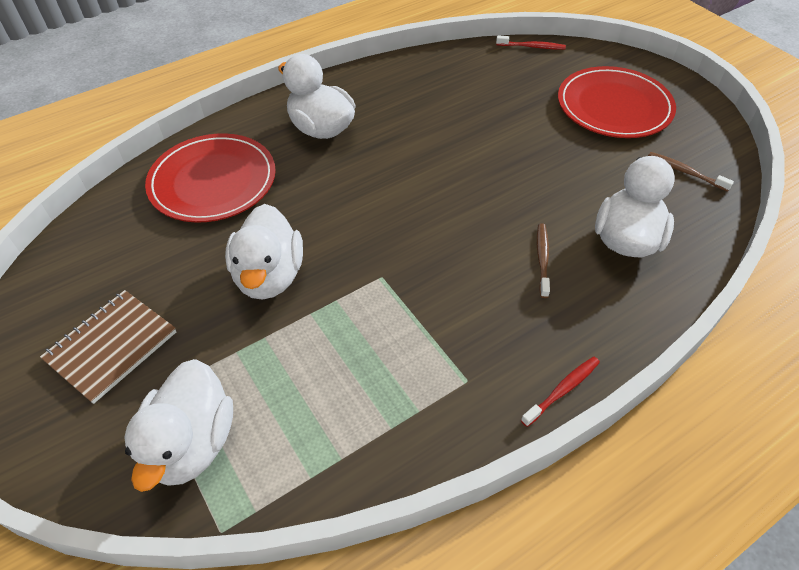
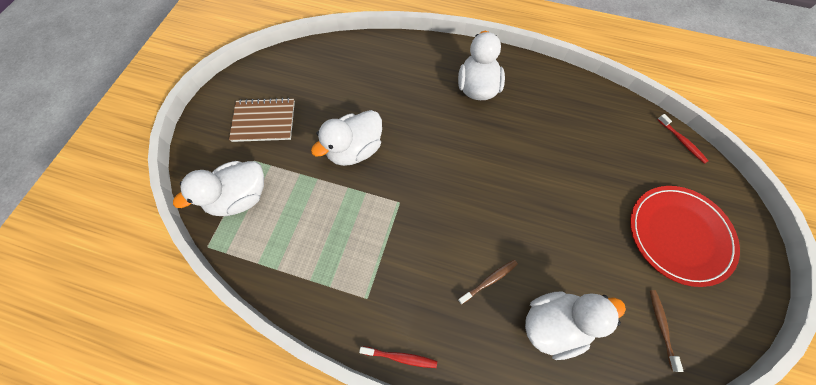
camera: 50 degrees right, 15 degrees up
(213, 181) = (391, 73): red plate -> none

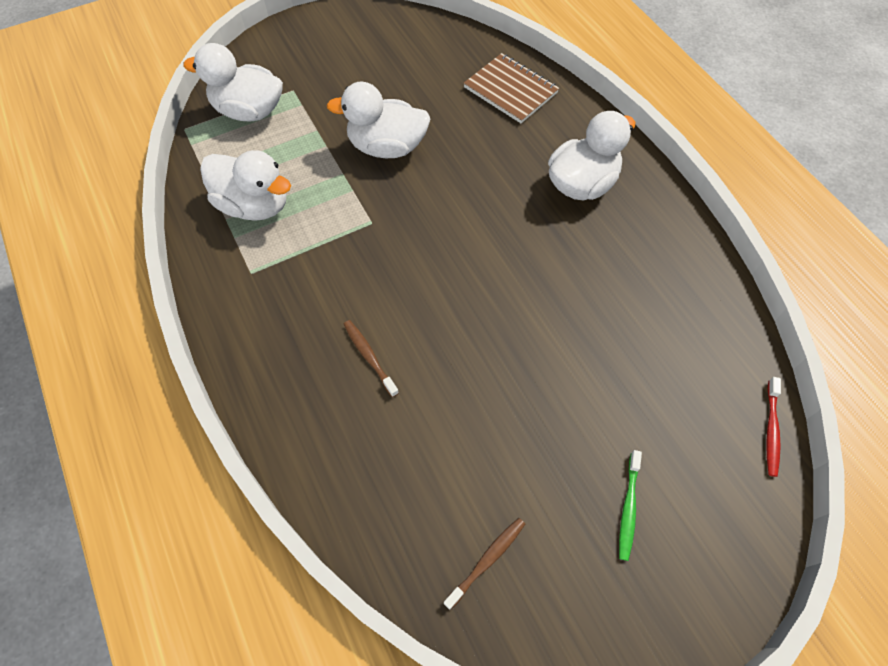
camera: 45 degrees right, 5 degrees down
(264, 121) = (338, 64): brown notebook -> brown notebook (510, 90)
(400, 357) = (221, 341): red toothbrush -> none
(489, 280) = (369, 356): brown toothbrush -> brown toothbrush turned 135 degrees counterclockwise
(554, 323) = (382, 448): white duck -> white duck (254, 205)
(678, 235) = (628, 508): red plate -> green toothbrush

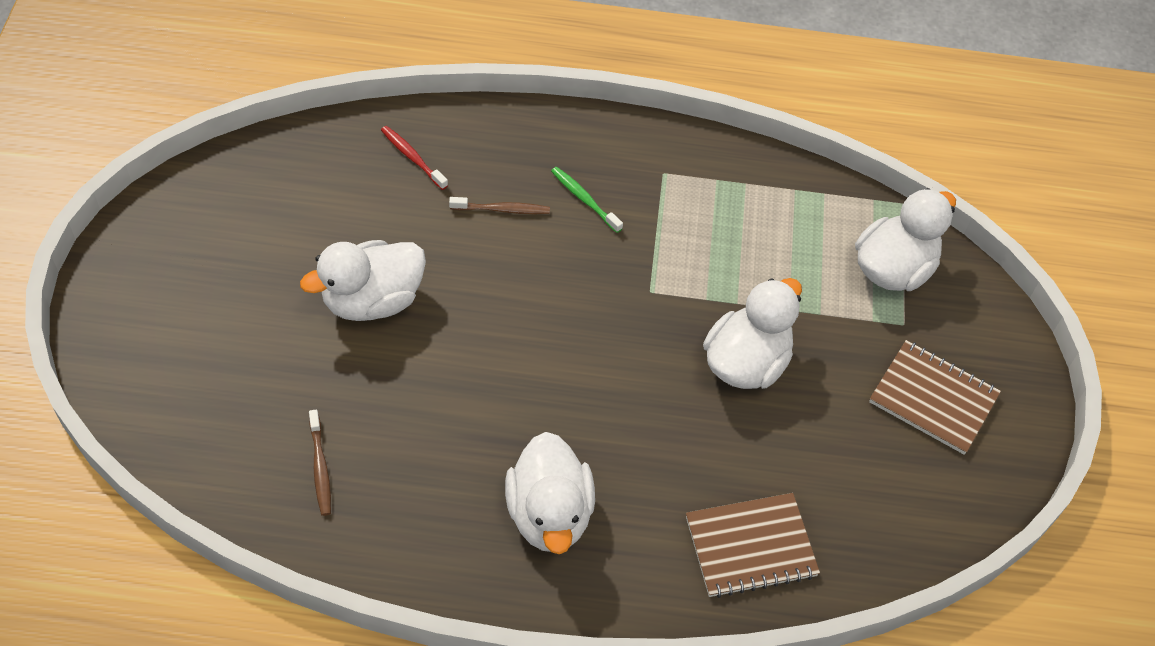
camera: 120 degrees right, 5 degrees down
(254, 205) = (746, 212): white duck -> white duck (372, 300)
(340, 58) = (933, 399): none -> brown notebook
(487, 560) = (271, 186): brown toothbrush -> brown toothbrush (320, 468)
(628, 508) = (214, 298): green toothbrush -> green toothbrush (584, 199)
(771, 430) = (162, 453): red toothbrush -> red toothbrush (412, 157)

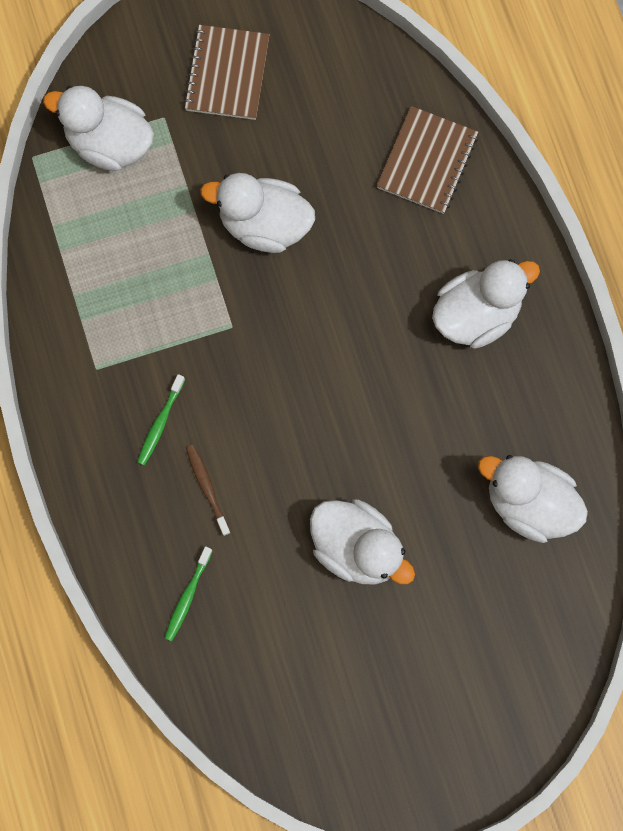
camera: 110 degrees left, 20 degrees up
(320, 468) = (529, 504): brown toothbrush -> white duck
(412, 157) = (187, 597): red toothbrush -> green toothbrush
(750, 546) = (427, 161): brown notebook -> brown notebook turned 60 degrees clockwise

